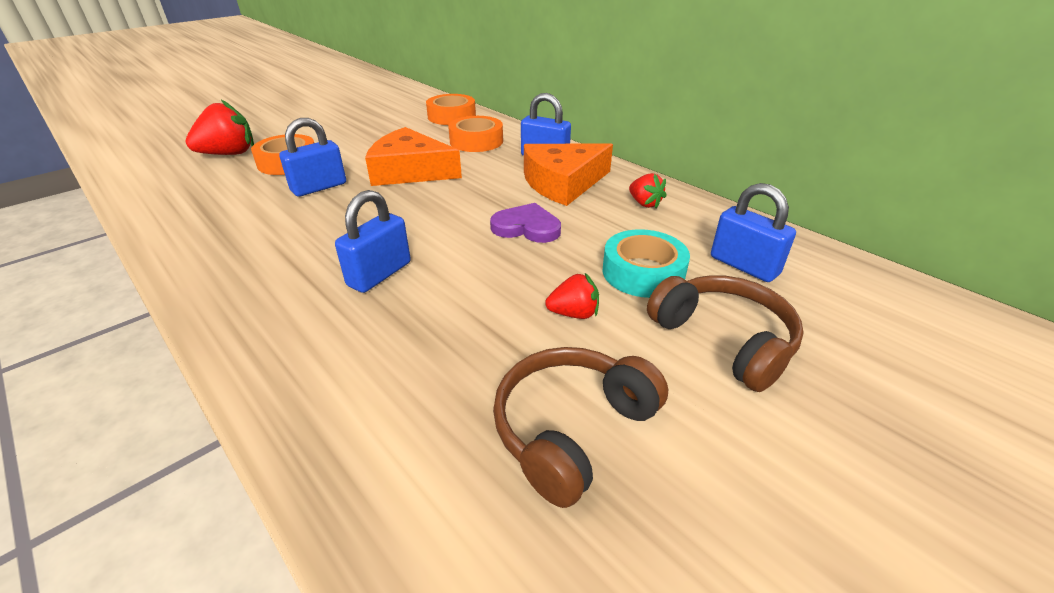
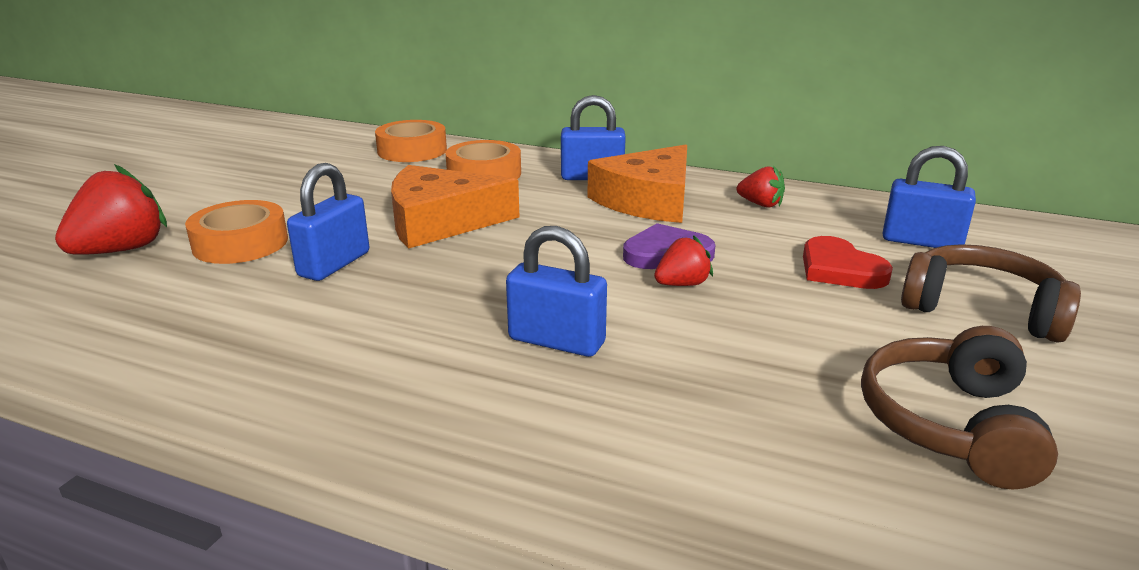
camera: 25 degrees left, 10 degrees down
(379, 274) = (556, 341): blue padlock -> blue padlock turned 75 degrees counterclockwise
(574, 313) = (822, 323): red strawberry -> red strawberry (682, 284)
(643, 272) = (840, 269): turquoise tape -> red heart

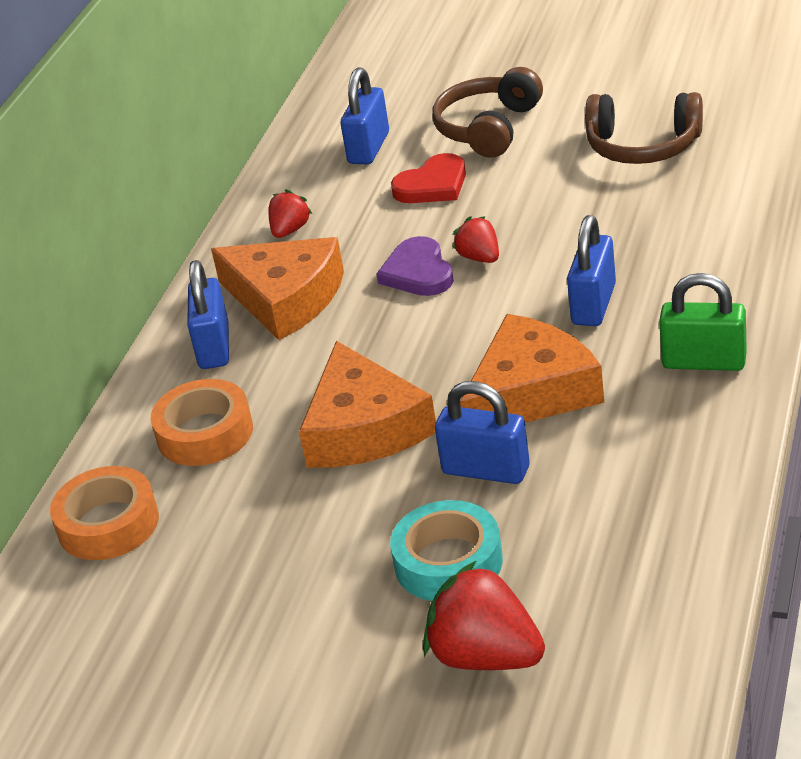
camera: 90 degrees left, 10 degrees up
(240, 243) = (448, 562): orange tape -> turquoise tape
(391, 402) = (704, 362): none -> green padlock
(426, 293) = (531, 392): none -> orange cheese

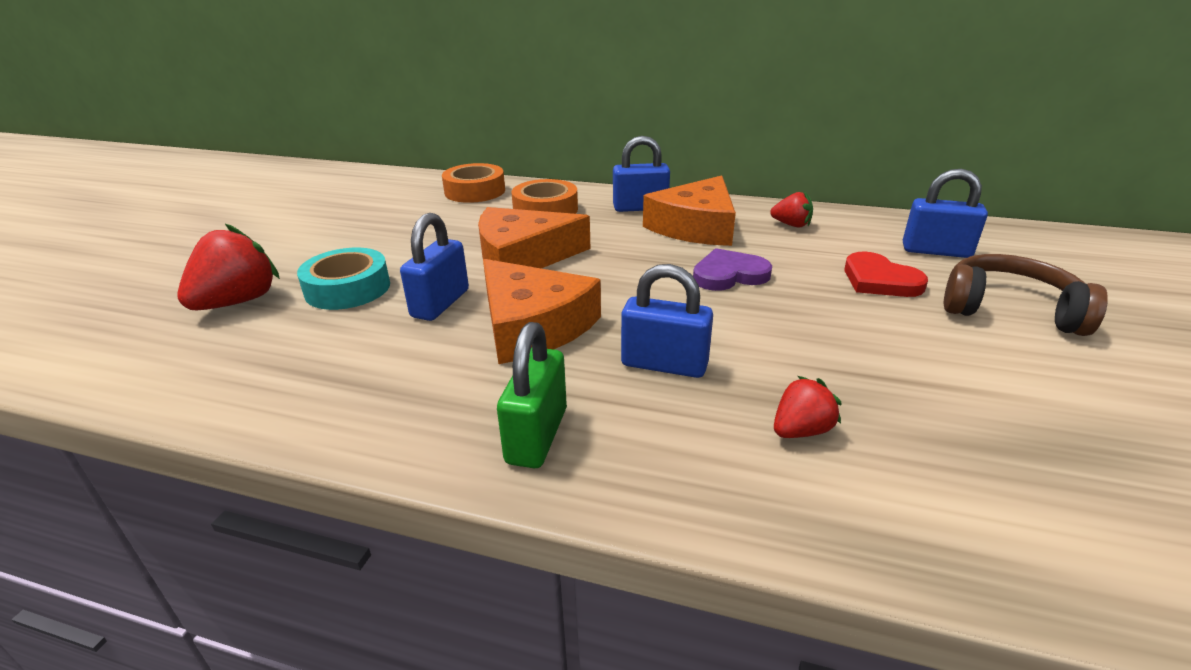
camera: 85 degrees right, 5 degrees down
(479, 258) = (753, 303): red strawberry -> red strawberry (801, 430)
(643, 146) = (1026, 418): brown headphones -> none

